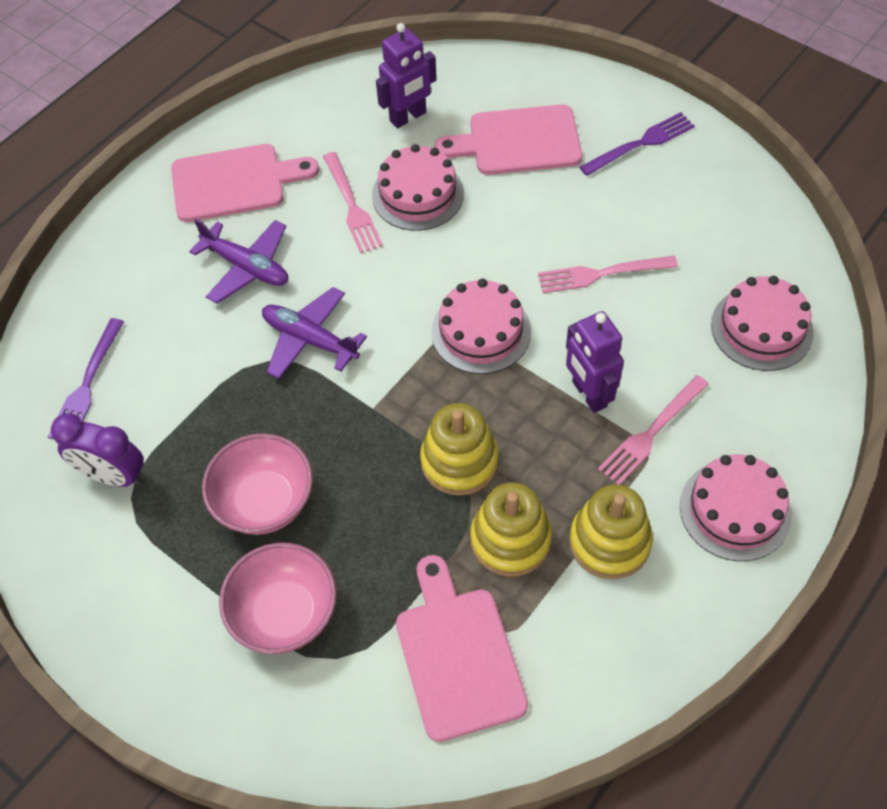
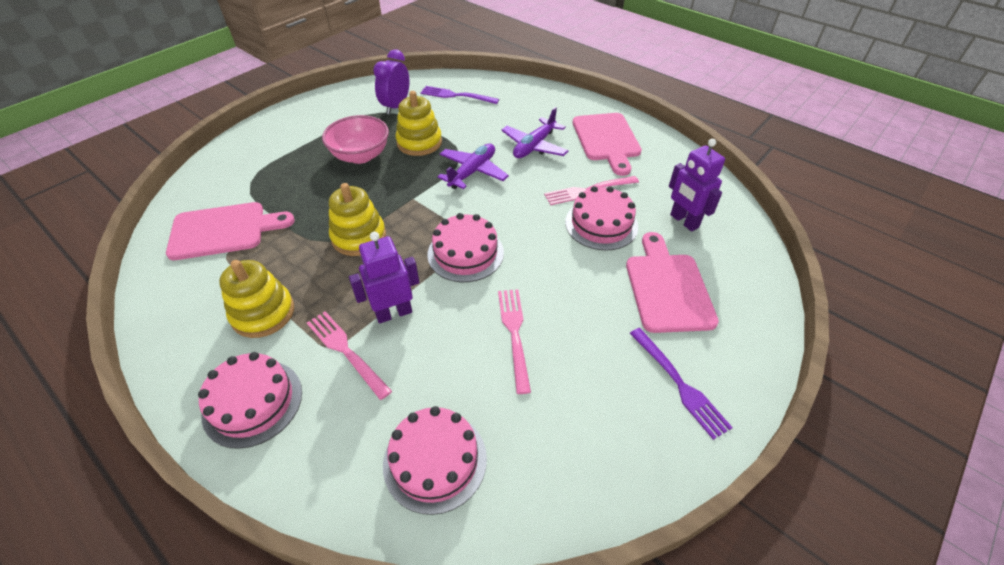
camera: 90 degrees right, 10 degrees down
(285, 613) = (287, 164): pink bowl -> none
(510, 539) = (289, 259): yellow stacking toy -> yellow stacking toy (419, 142)

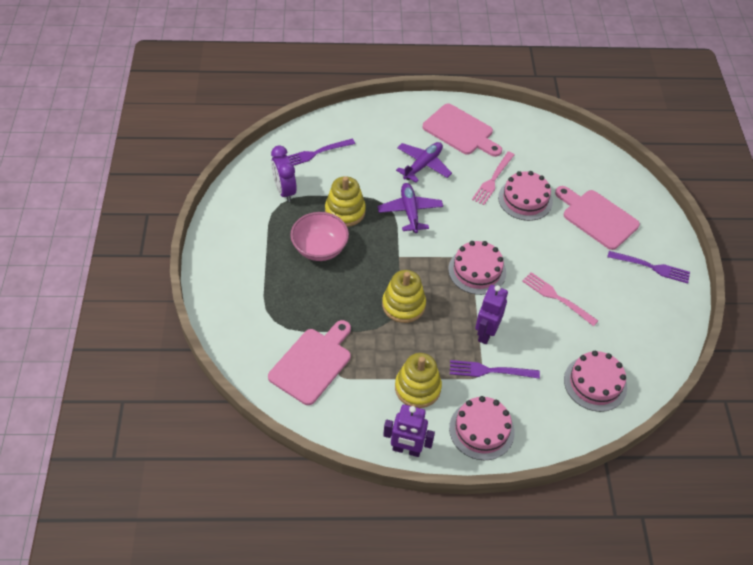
camera: 45 degrees left, 5 degrees up
(345, 351) = (489, 371): pink fork -> purple fork
(534, 146) = (423, 165): purple plane -> purple plane turned 135 degrees counterclockwise
(684, 221) = (564, 167): purple robot -> purple robot (406, 450)

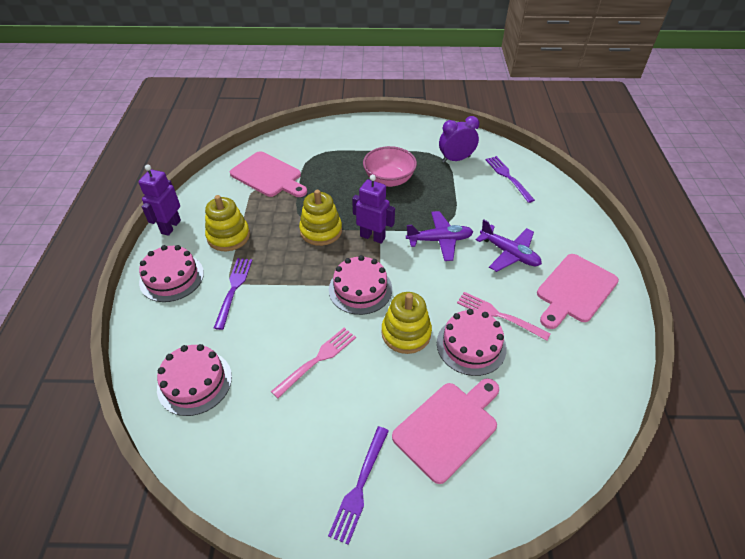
camera: 95 degrees right, 5 degrees down
(345, 211) = (435, 195): yellow stacking toy -> yellow stacking toy (406, 333)
(485, 333) = (279, 289): purple robot -> purple robot (372, 237)

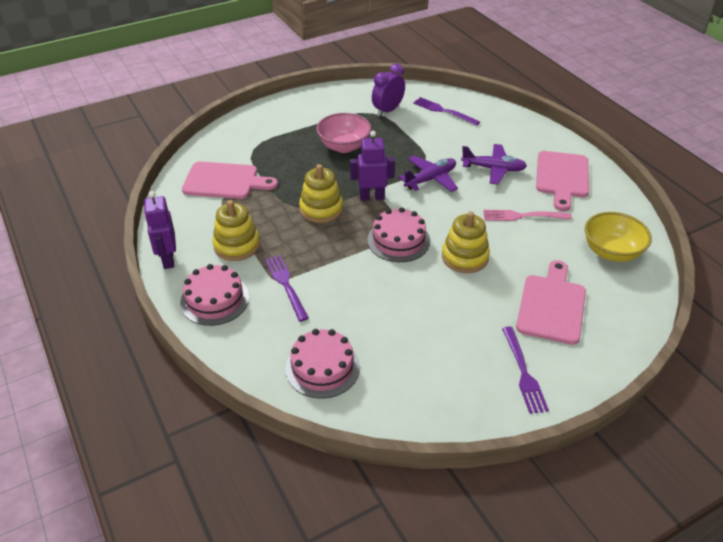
camera: 30 degrees left, 5 degrees down
(317, 359) = (412, 305): pink fork -> none
(471, 345) = (520, 245): pink cake -> none
(562, 398) = (611, 252): none -> yellow bowl

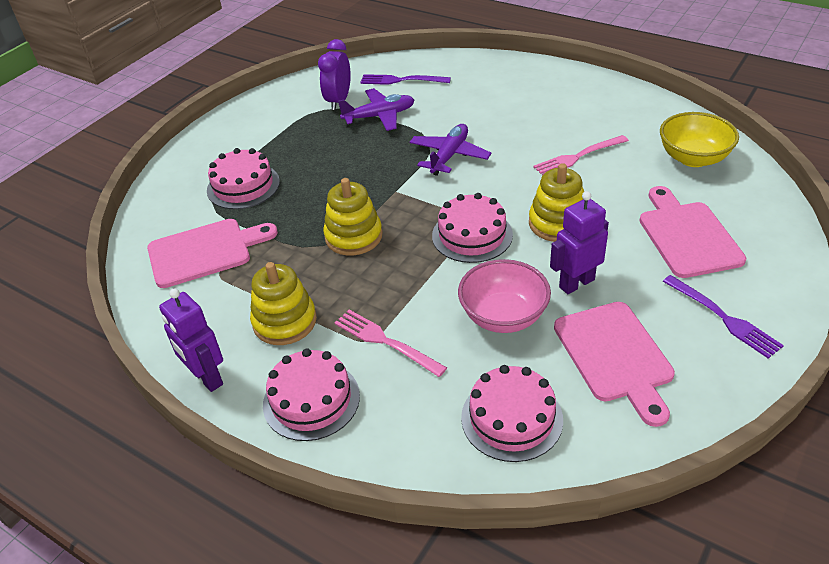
camera: 25 degrees left, 0 degrees up
(280, 147) = (243, 186): none -> pink cake
(285, 285) = (385, 341): purple fork -> pink fork
(344, 146) = (321, 157): pink bowl -> pink bowl (503, 316)
(372, 197) = (401, 200): purple robot -> purple robot (576, 283)
(493, 169) = (506, 120): purple plane -> purple plane (379, 116)
(562, 177) = (581, 103): pink cutting board -> pink cutting board (615, 356)

